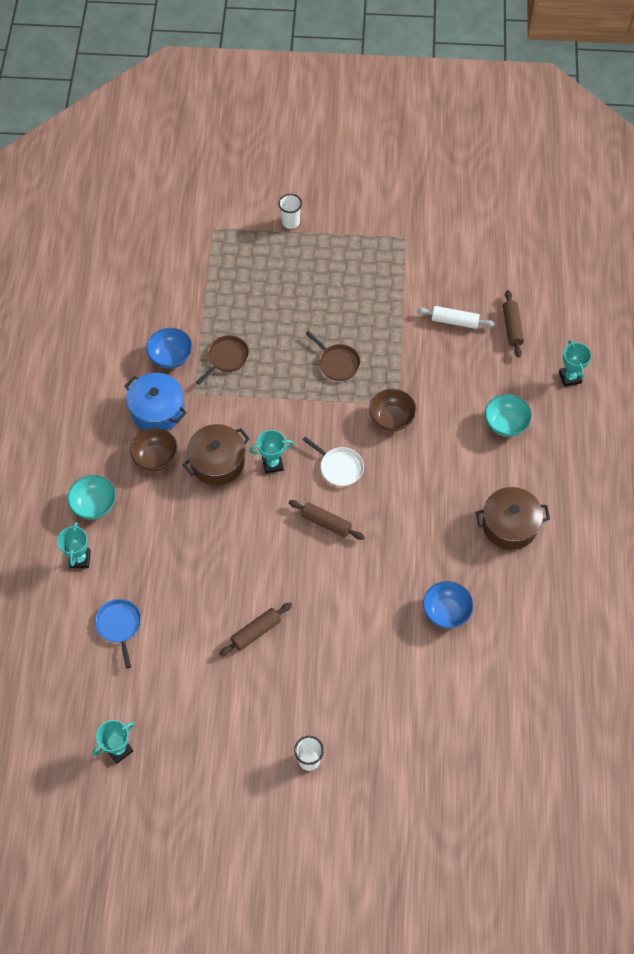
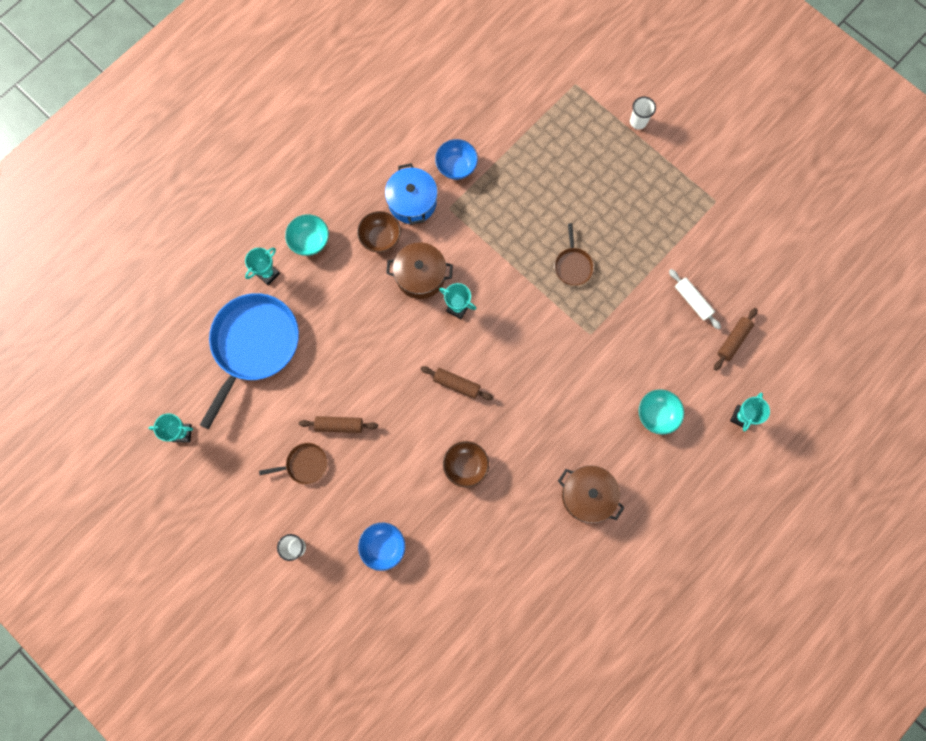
camera: 40 degrees right, 15 degrees up
(119, 625) = (254, 345): blue pan -> blue pan, size x2.21
(226, 358) = (495, 198): brown pan -> brown pan (304, 464)
(326, 523) = (456, 384): brown rolling pin -> brown rolling pin turned 45 degrees counterclockwise
(339, 467) = (503, 349): white pan -> none
(392, 418) = (574, 342): brown bowl -> brown bowl (465, 466)
(446, 612) = (483, 522): blue bowl -> blue bowl (383, 546)

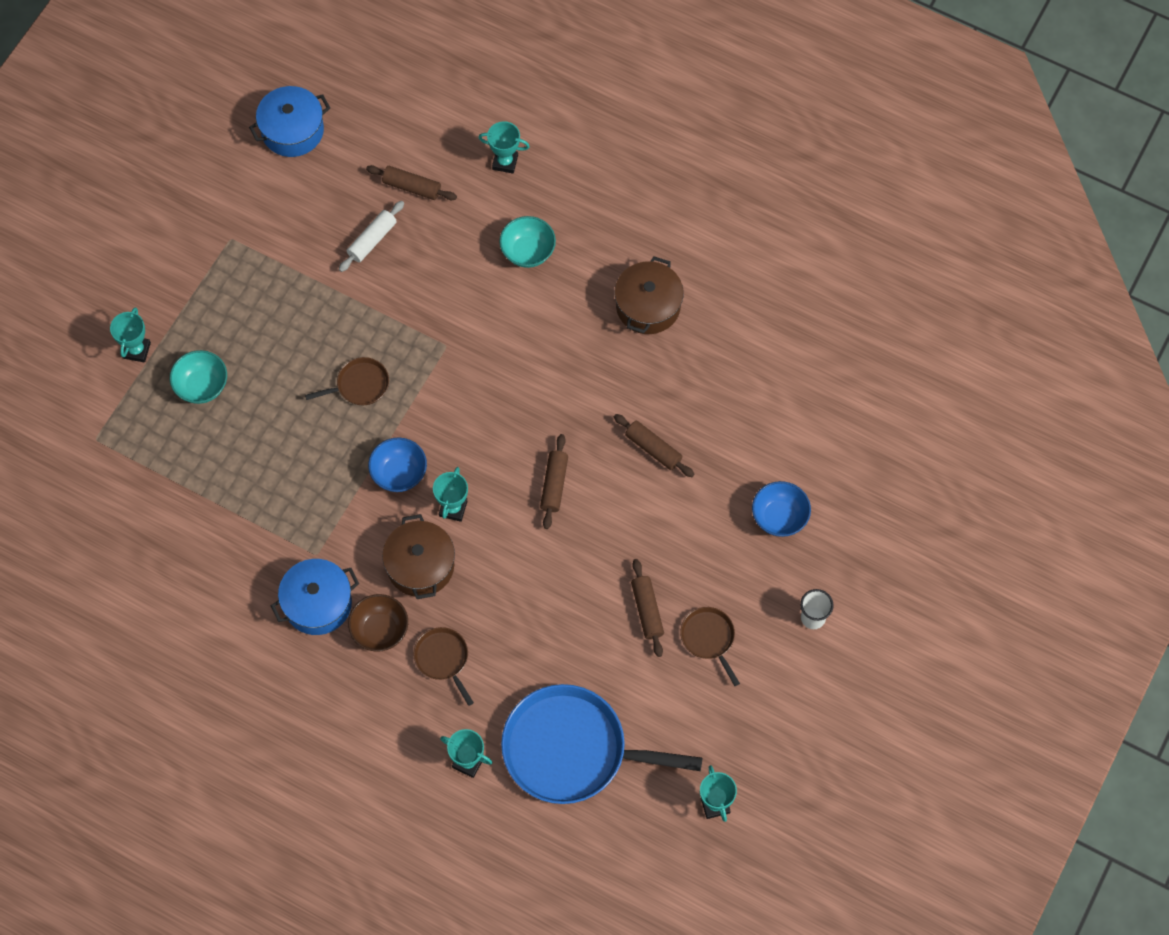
camera: 105 degrees left, 10 degrees down
(310, 241) = (407, 720): turquoise bowl -> turquoise bowl (202, 386)
(347, 275) = (443, 659): none -> brown pan
(456, 166) = (253, 560): blue bowl -> blue bowl (399, 473)
(465, 466) = (653, 449): brown bowl -> brown rolling pin
(638, 122) = (137, 350): white cup -> turquoise trophy
(801, 263) = (292, 130): none -> blue pot

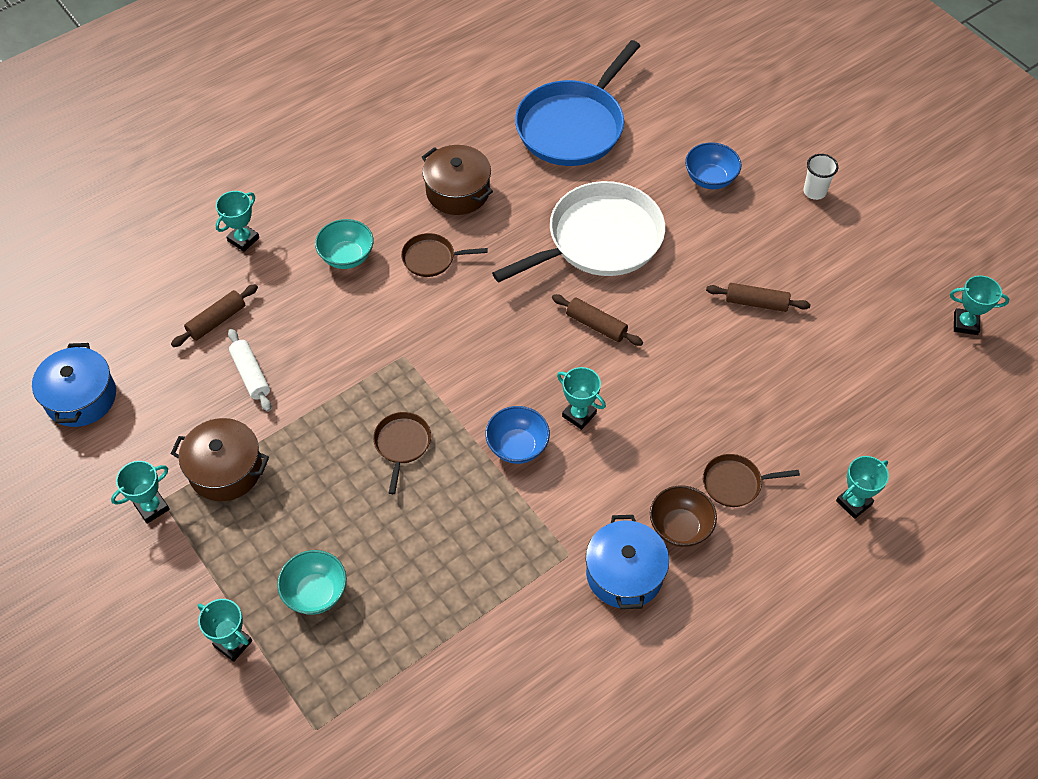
camera: 65 degrees left, 10 degrees down
(221, 235) = (152, 507): none -> turquoise trophy
(420, 565) = (626, 465): brown pot -> brown pot (225, 470)
(571, 749) = (872, 412): blue pan -> blue pan (573, 126)
(653, 449) = (599, 239): brown rolling pin -> white pan
(709, 638) = (803, 269): brown pan -> brown pan (431, 258)

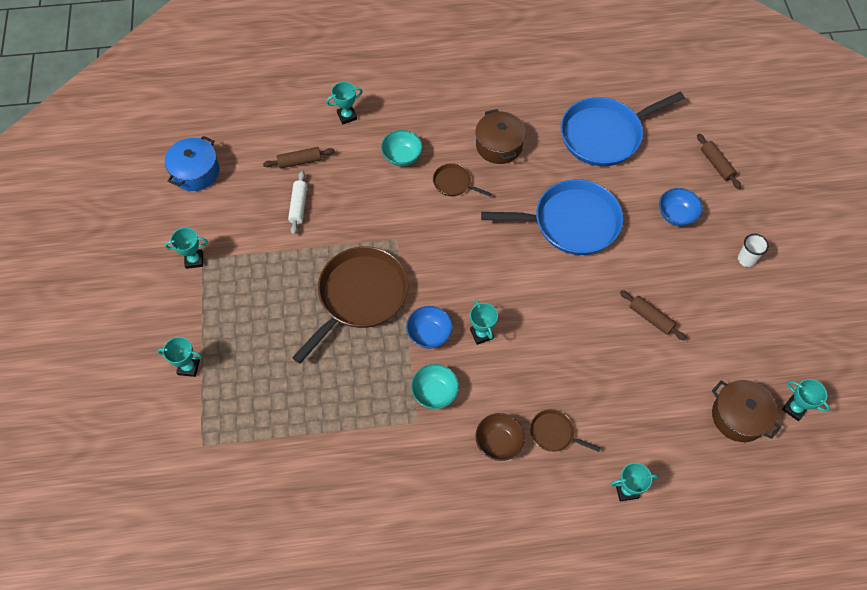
camera: 30 degrees right, 5 degrees up
(225, 470) = (248, 258): brown pot -> brown pot (738, 416)
(233, 643) = (188, 367): turquoise trophy -> turquoise trophy turned 60 degrees counterclockwise
(315, 592) = (252, 362): turquoise bowl -> turquoise bowl (435, 393)
(402, 444) = (360, 296): brown pan -> brown pan, size x2.21
(596, 325) = (531, 280): brown rolling pin -> brown rolling pin (716, 164)
(599, 239) = (571, 222): white pan -> blue pan
(624, 574) = (443, 453): blue pot -> none

